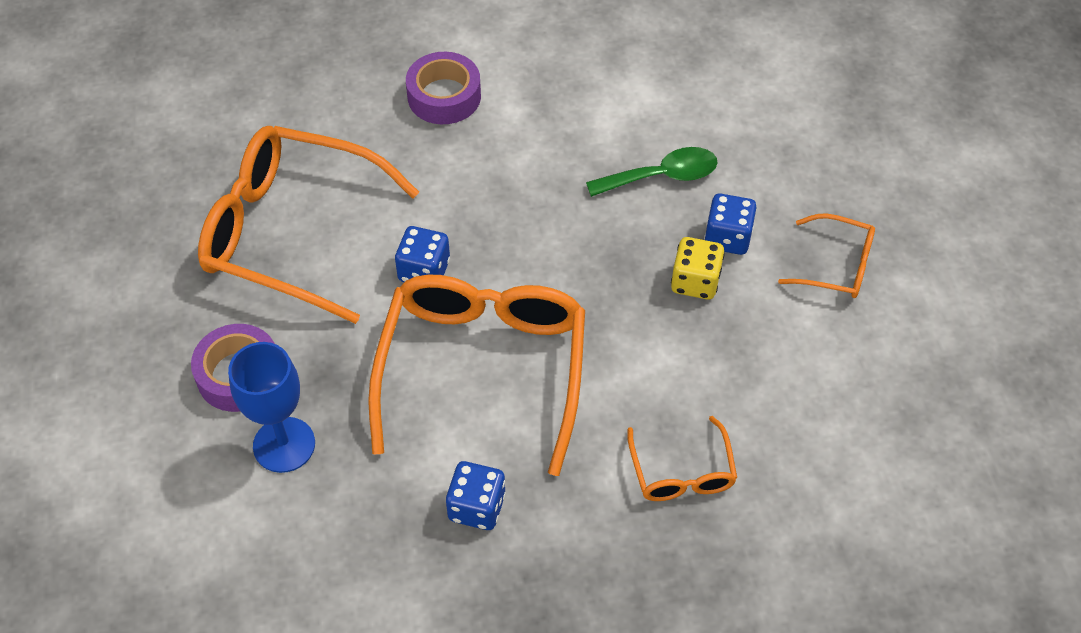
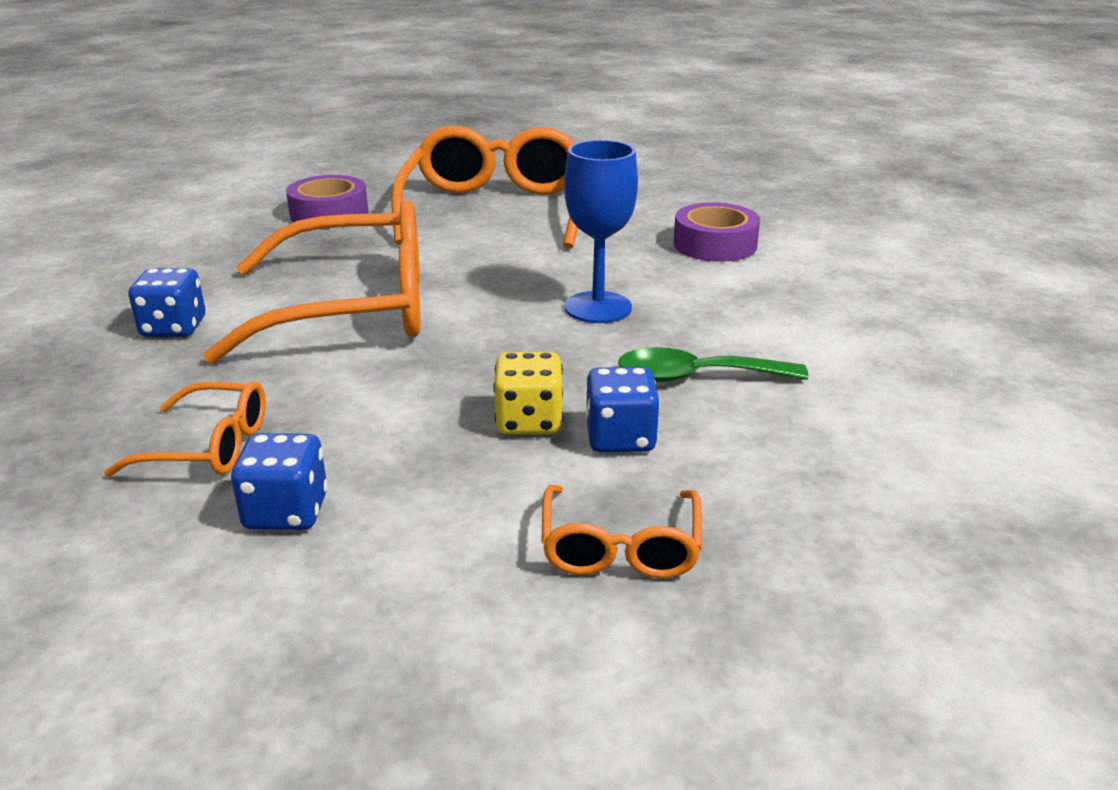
camera: 75 degrees right, 25 degrees down
(284, 445) = (254, 238): blue goblet -> blue goblet (598, 307)
(424, 271) = (474, 265): blue dice -> blue dice (286, 512)
(662, 176) = (696, 377): green spoon -> green spoon turned 120 degrees clockwise
(682, 472) = (209, 446): orange glasses -> orange glasses turned 150 degrees counterclockwise

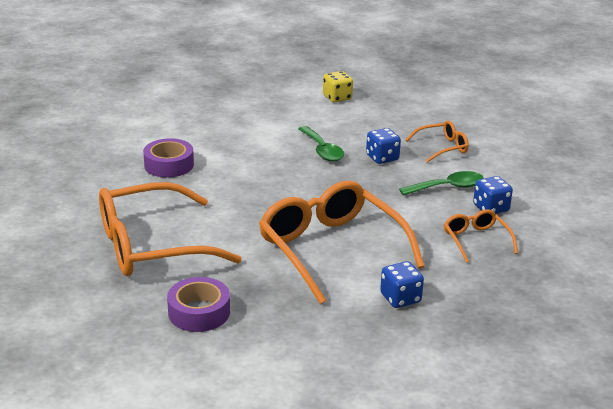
camera: 115 degrees left, 0 degrees up
(424, 483) = (448, 187): none -> green spoon
(529, 421) = (389, 177): yellow dice -> yellow dice (337, 98)
(598, 307) = (274, 182): blue goblet -> none

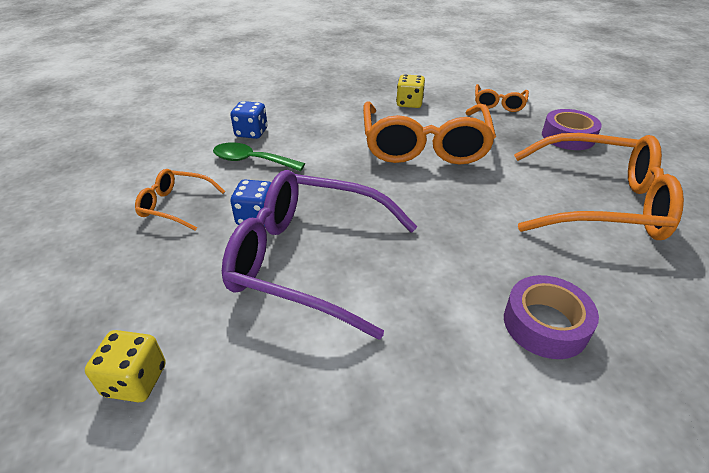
camera: 145 degrees left, 10 degrees up
(322, 150) = (308, 259): green spoon -> purple glasses
(400, 298) = (409, 103): blue dice -> yellow dice
(476, 240) = (304, 117): orange glasses -> orange glasses (499, 104)

